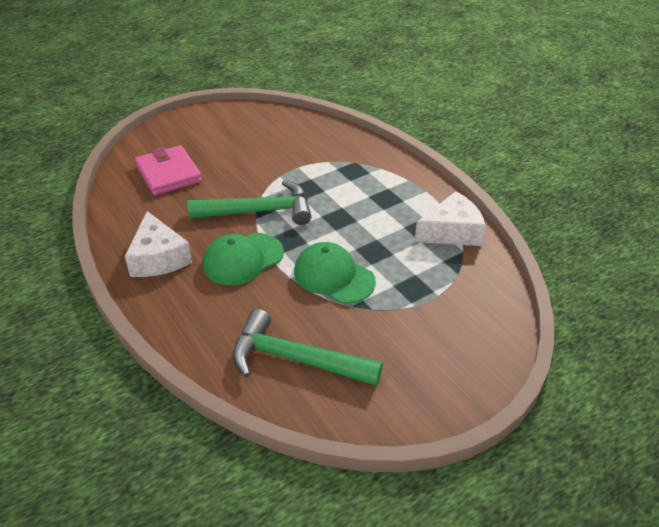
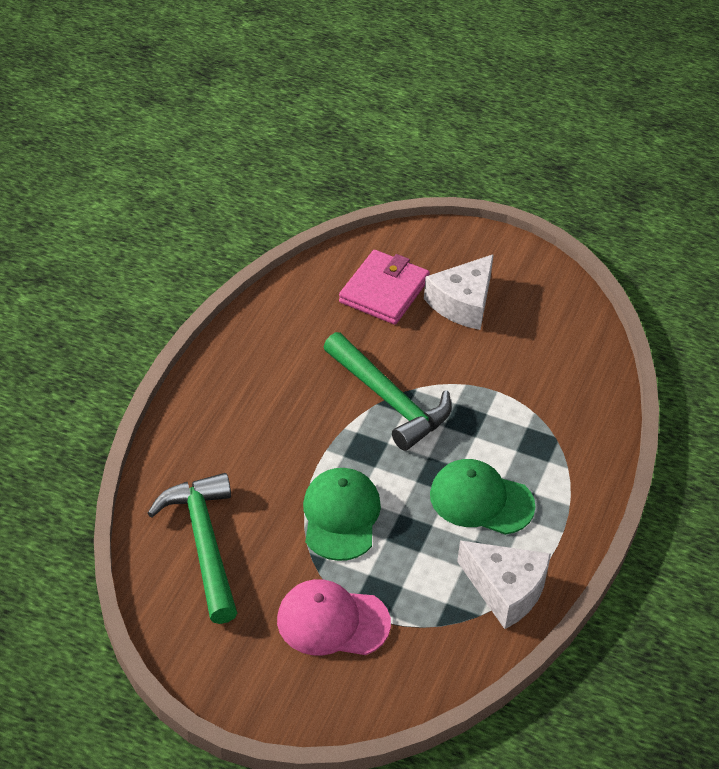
camera: 55 degrees right, 5 degrees up
(158, 258) = (253, 363): white cheese -> white cheese (463, 303)
(243, 259) = (305, 428): green cap -> green cap (481, 500)
(419, 321) = (332, 621): none -> pink cap

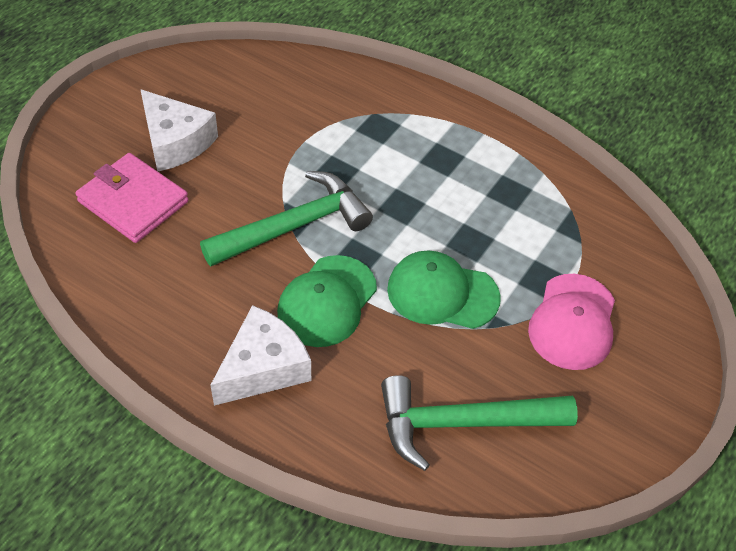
camera: 80 degrees left, 5 degrees up
(481, 500) = (439, 181): green cap -> green cap (327, 301)
(506, 590) = (544, 185): white cheese -> white cheese (263, 368)

